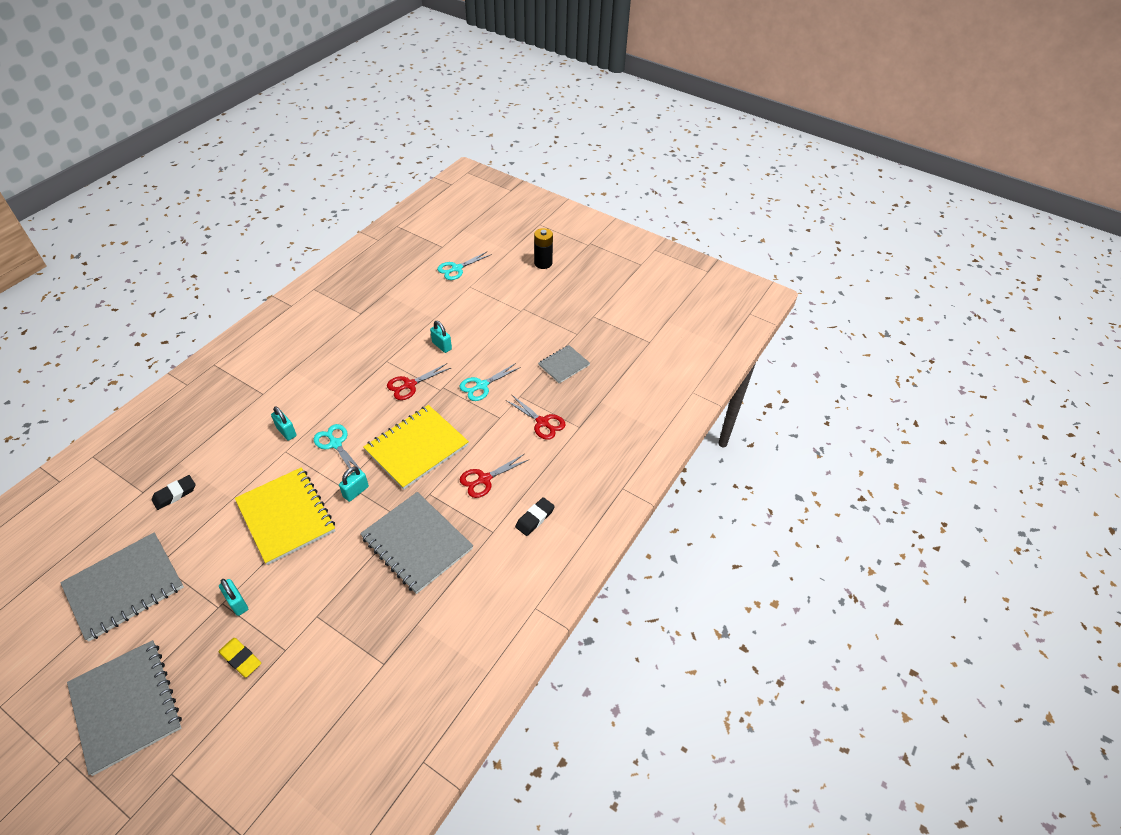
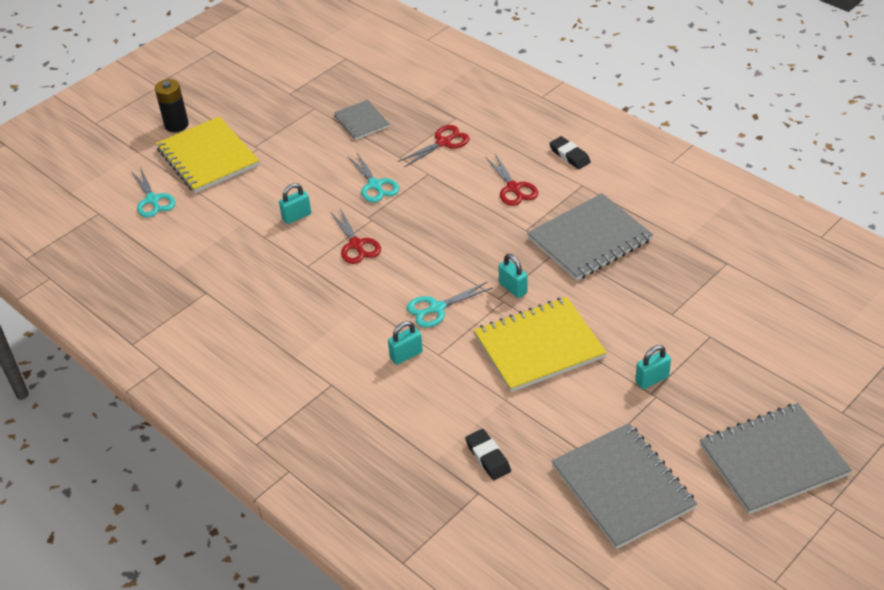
camera: 75 degrees left, 5 degrees down
(241, 659) = (719, 370): yellow eraser -> none
(417, 448) = (458, 239): yellow notebook -> yellow notebook (208, 157)

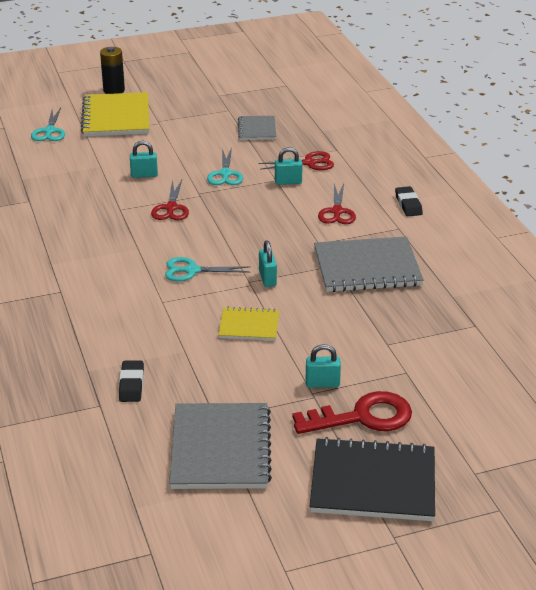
camera: 25 degrees right, 10 degrees down
(406, 355) = (136, 293): turquoise padlock -> turquoise padlock (288, 182)
(539, 346) = (249, 326): yellow notebook -> yellow notebook, size x0.55
(712, 398) = (363, 417): none -> red key
(773, 460) = (373, 483): grey notebook -> black notebook

